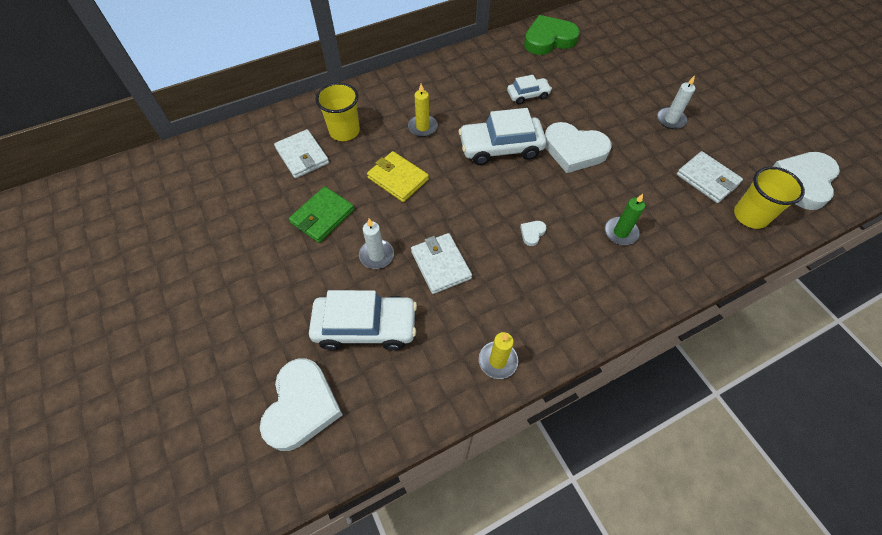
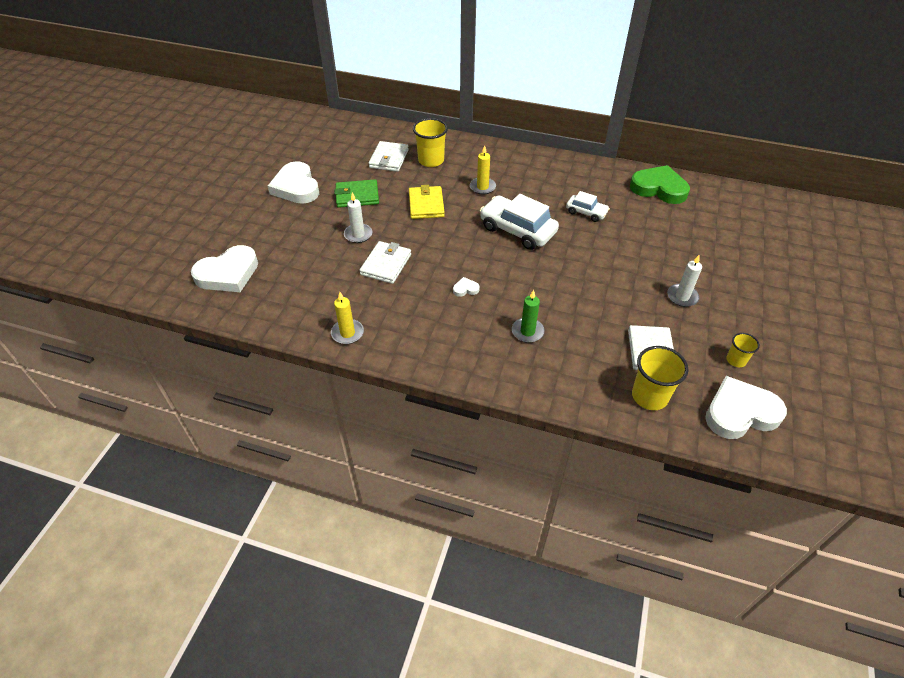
camera: 45 degrees right, 10 degrees down
(365, 327) = (304, 263): white car -> none
(574, 150) = (569, 265): white heart -> white heart (296, 187)
(755, 144) = (736, 360): none -> yellow cup

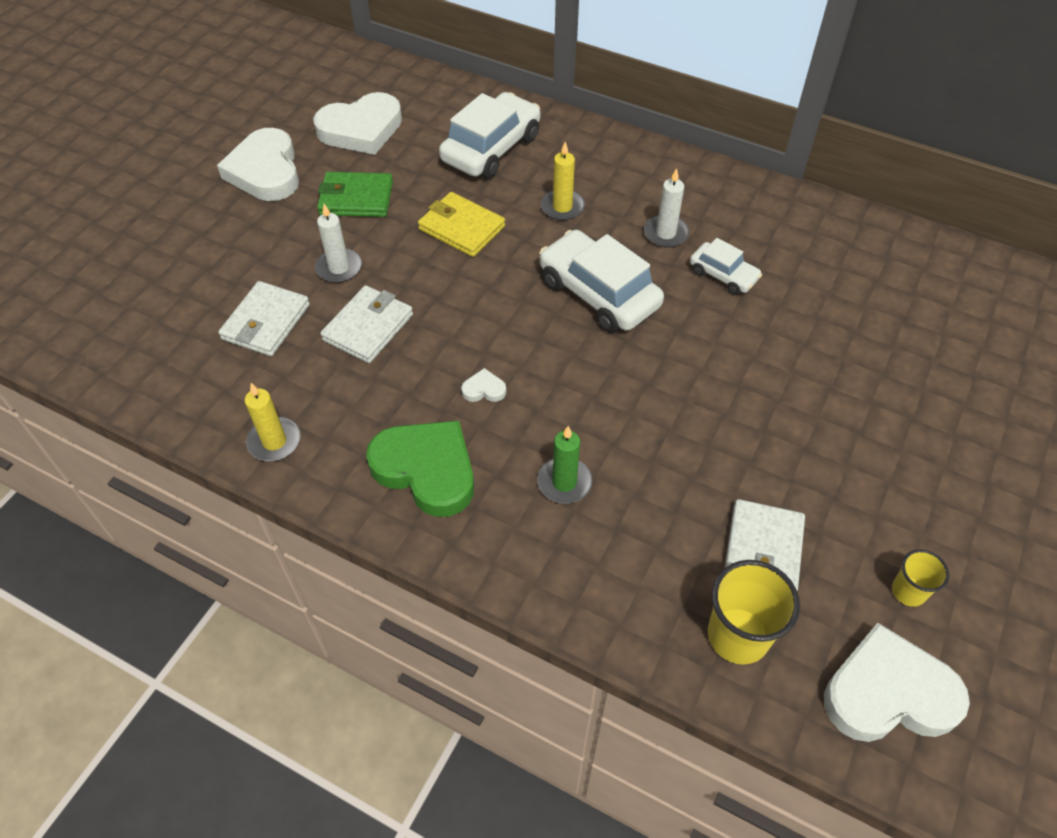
camera: 10 degrees right, 5 degrees up
(228, 273) = (121, 310): white heart -> white heart (361, 129)
(389, 159) = (424, 137): white wallet -> white wallet (266, 322)
(426, 205) = (462, 228): yellow wallet -> yellow wallet turned 60 degrees counterclockwise
(431, 160) = (491, 148): yellow cup -> white car
(659, 188) = (861, 245): green heart -> green heart (426, 470)
(682, 297) = (846, 456): white candle -> white candle (665, 233)

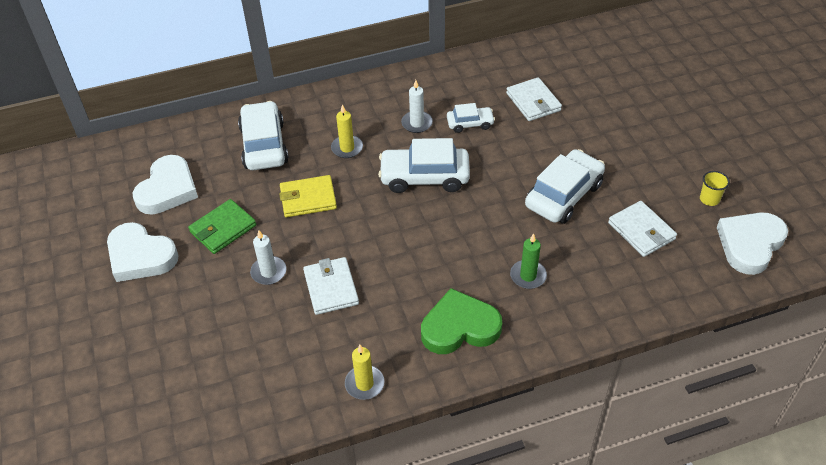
camera: 45 degrees left, 5 degrees down
(266, 322) = (268, 333): white wallet -> white wallet (533, 102)
(484, 389) = (433, 267): white heart -> none
(724, 433) = (564, 195): none -> white car
(738, 635) = (676, 273): yellow cup -> none

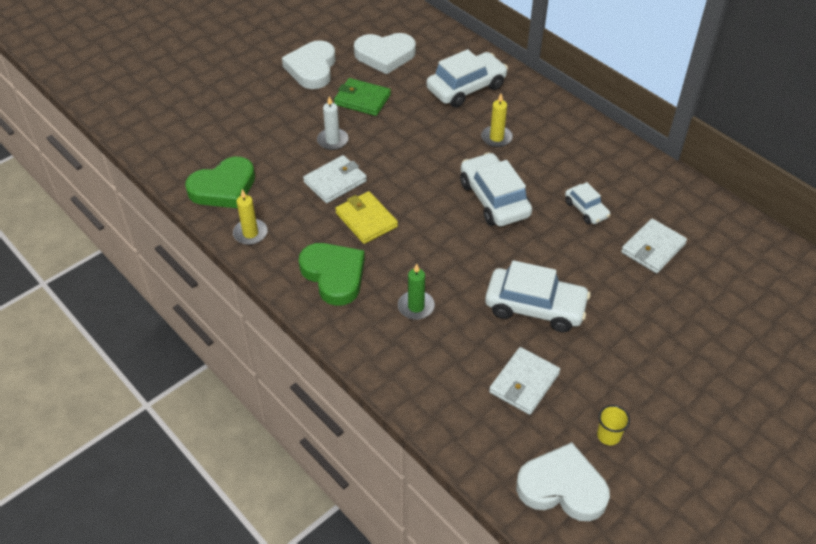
camera: 65 degrees right, 0 degrees up
(279, 391) = (223, 188): none -> green heart
(308, 199) = (422, 135): yellow wallet -> yellow wallet (366, 220)
(417, 123) = (559, 172): white candle -> none

